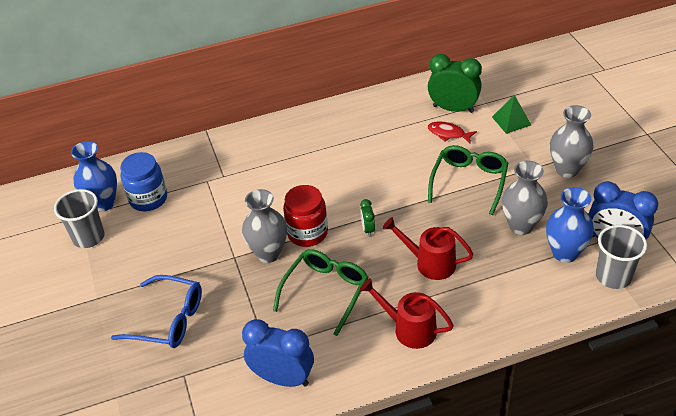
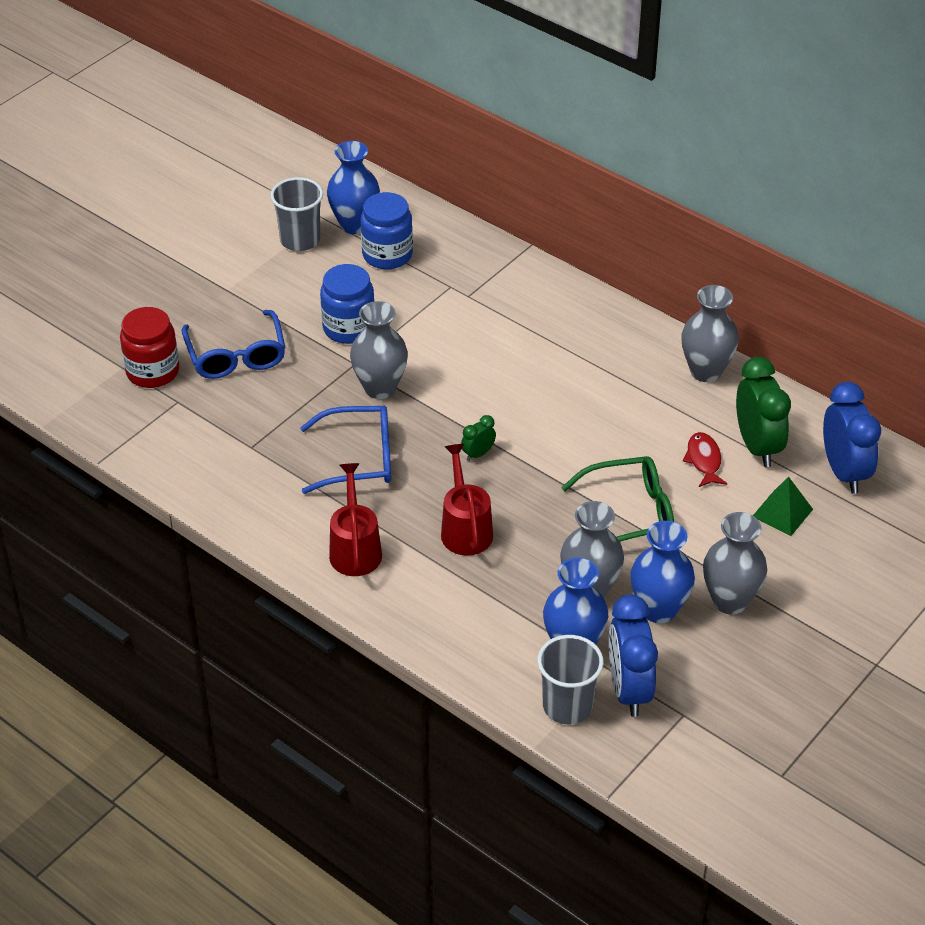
camera: 55 degrees right, 0 degrees up
(198, 246) = (349, 328): none -> blue jar
(283, 378) = (222, 476): blue clock -> blue clock (844, 472)
(307, 233) = (433, 405): red jar -> red jar (152, 371)
(325, 292) = (359, 458): green glasses -> blue glasses
(378, 104) = (706, 371): none -> grey vase
(556, 202) = (658, 609): none -> blue vase

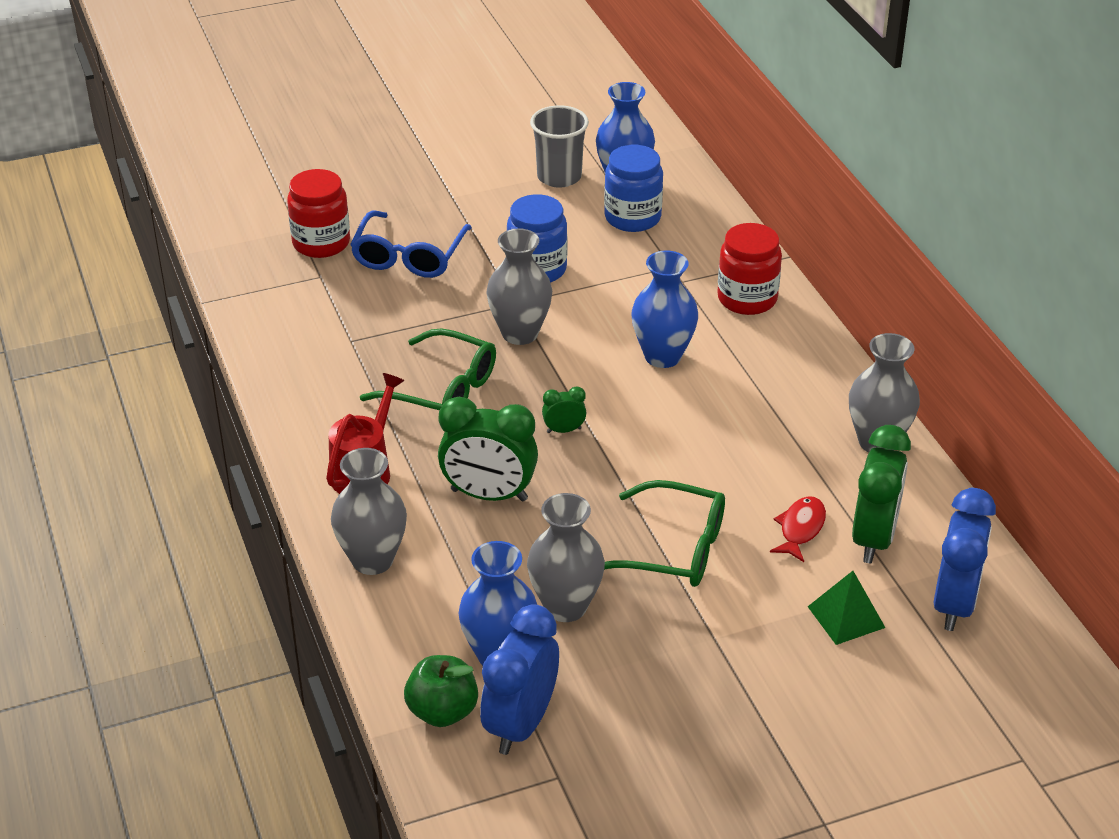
camera: 30 degrees right, 5 degrees down
(359, 458) = (442, 389): blue glasses -> green glasses
(465, 529) = (489, 495): red watering can -> green clock
(528, 292) = (747, 299): none -> red jar
(567, 706) = (442, 711): grey cup -> green apple
(658, 609) = (622, 658): blue vase -> blue vase (662, 356)
(730, 601) = (709, 682): grey vase -> grey vase (372, 560)

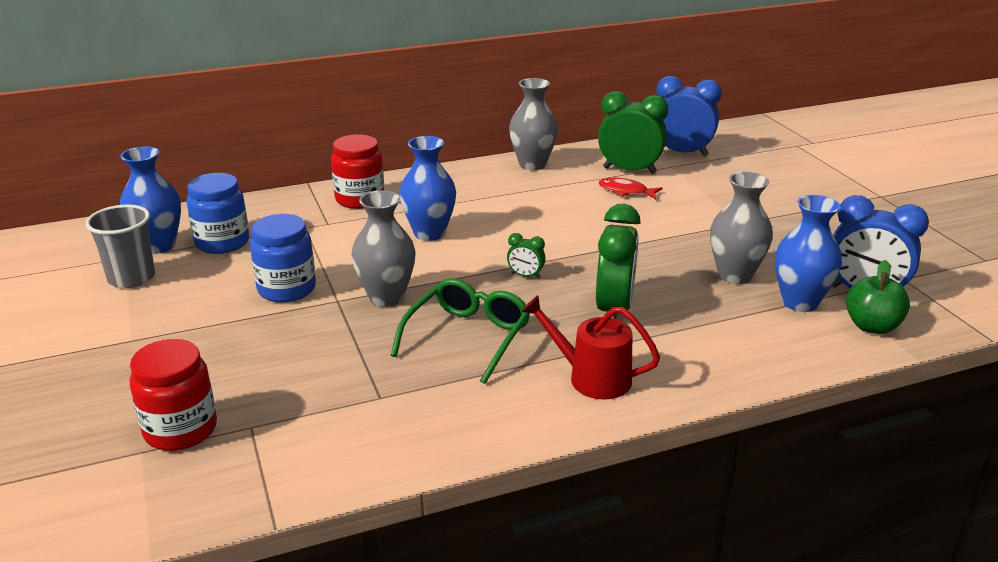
camera: 90 degrees left, 10 degrees down
(372, 560) = (713, 367): grey vase -> none
(409, 256) = (234, 364): blue glasses -> none
(564, 430) = (525, 276): green clock -> green clock turned 60 degrees counterclockwise
(673, 549) = (658, 234): green glasses -> none
(846, 617) = (705, 182): green pyramid -> none

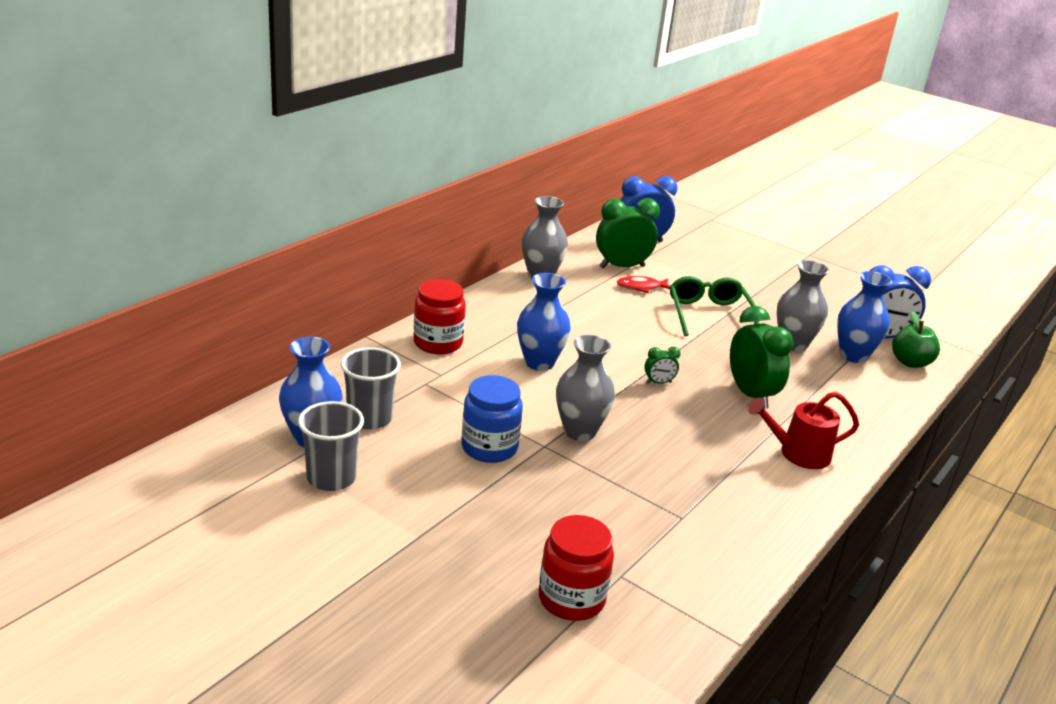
camera: 35 degrees left, 0 degrees up
(222, 242) = (369, 418): blue jar -> grey cup
(468, 337) = (681, 447): green glasses -> green glasses (709, 315)

